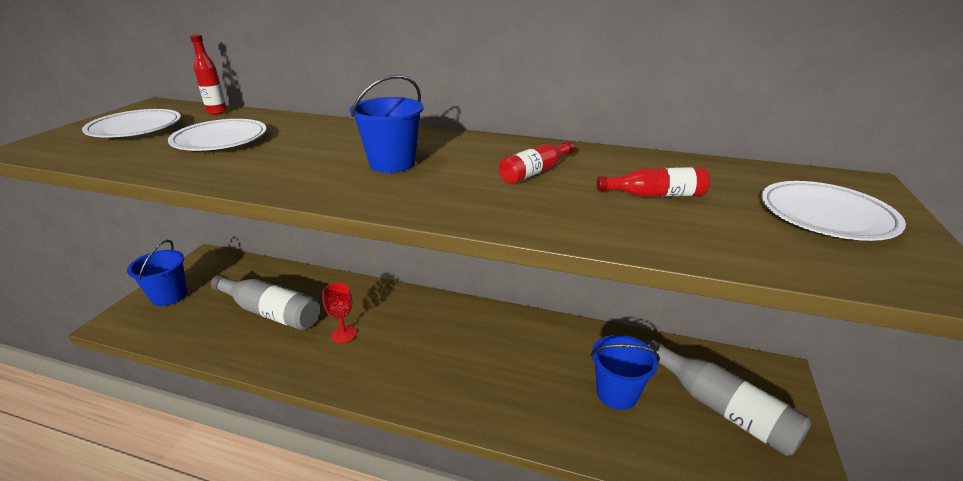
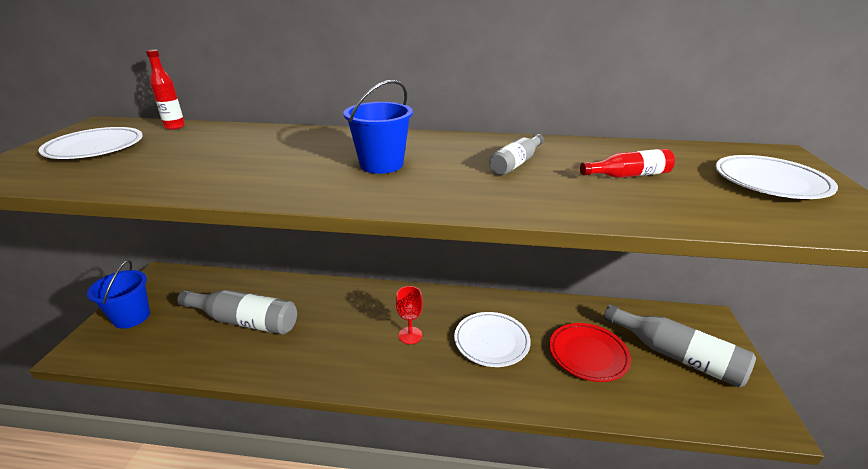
camera: 10 degrees left, 0 degrees up
(220, 140) = (195, 154): white plate -> white plate (491, 342)
(344, 334) = (325, 333): red goblet -> red goblet (410, 335)
(535, 172) = (516, 163): red bottle -> grey bottle
(617, 393) = (588, 354): blue bucket -> red plate

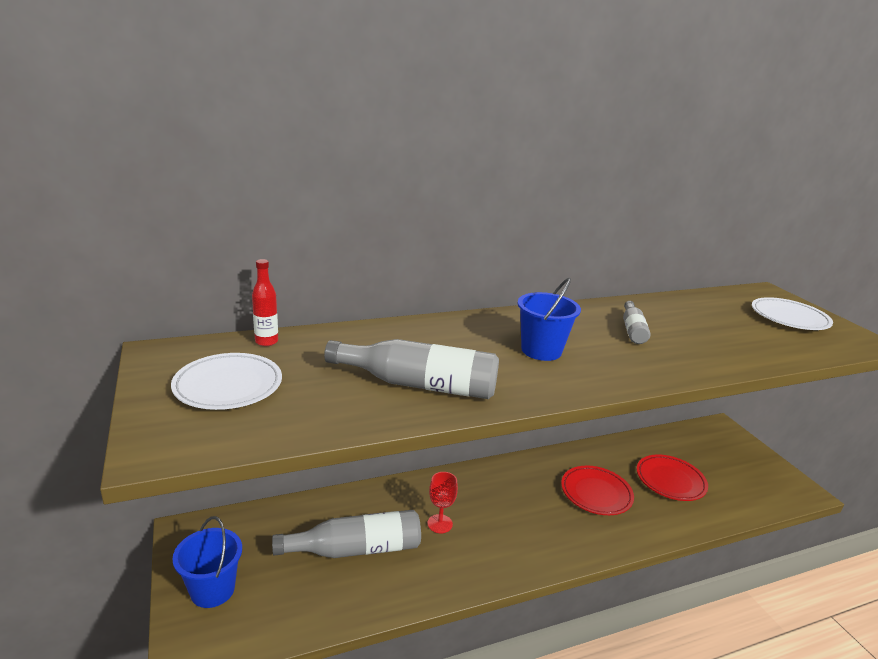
camera: 30 degrees left, 5 degrees down
(410, 335) = (528, 509): red goblet -> red goblet (440, 524)
(491, 342) = (596, 493): white plate -> red plate
(628, 175) = (712, 327): red bottle -> none
(676, 355) = (723, 462): grey bottle -> grey bottle (419, 384)

